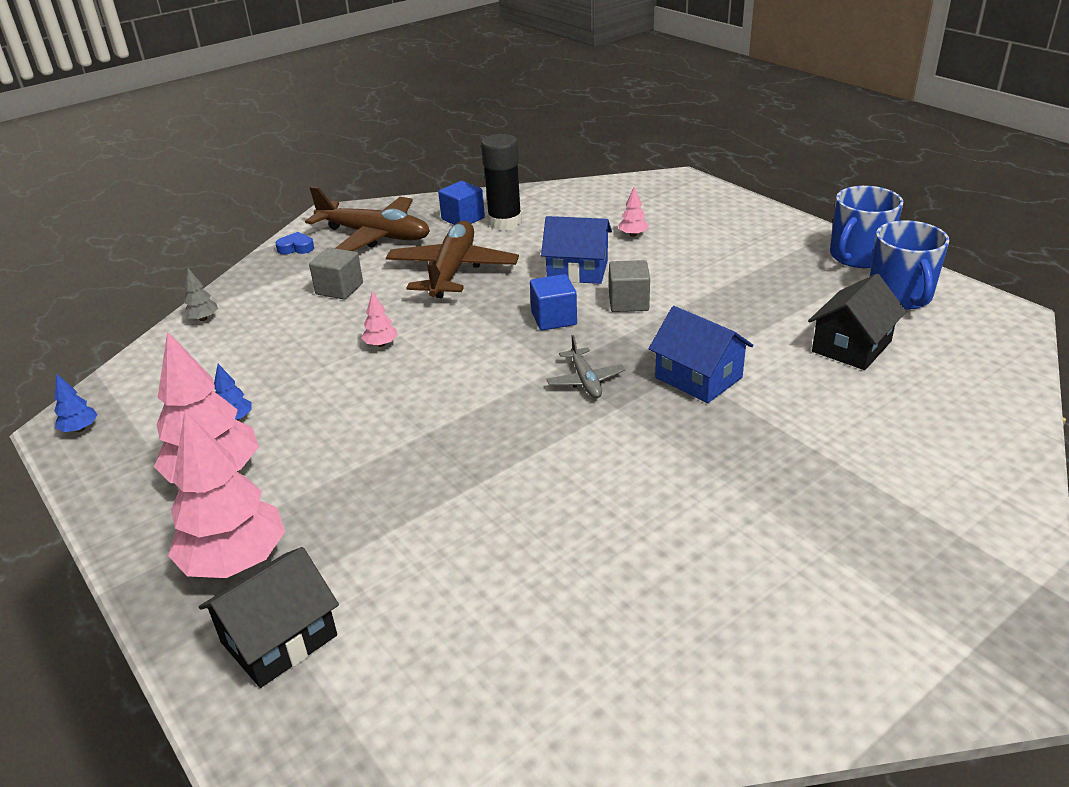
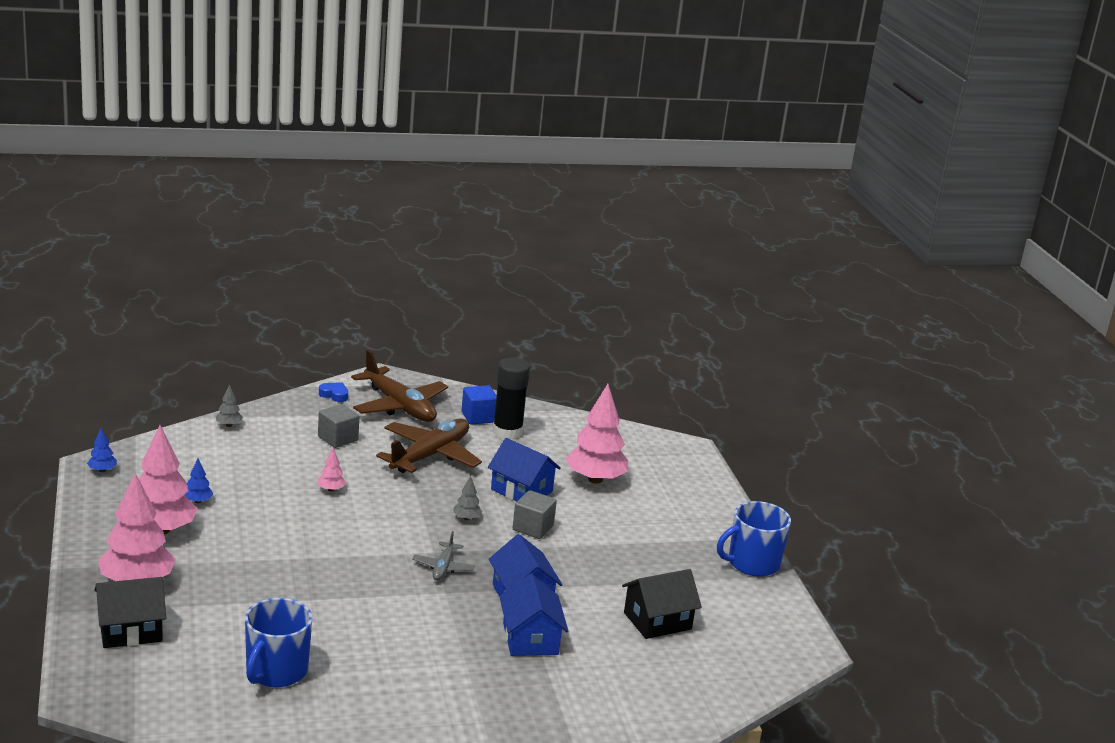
camera: 20 degrees right, 10 degrees down
(554, 318) = (466, 518): blue cube -> grey tree
(633, 235) = (595, 479): pink tree -> pink tree, size x2.31
(759, 421) = (530, 639): none -> blue house
(900, 296) = (743, 603): blue mug -> blue mug (276, 671)

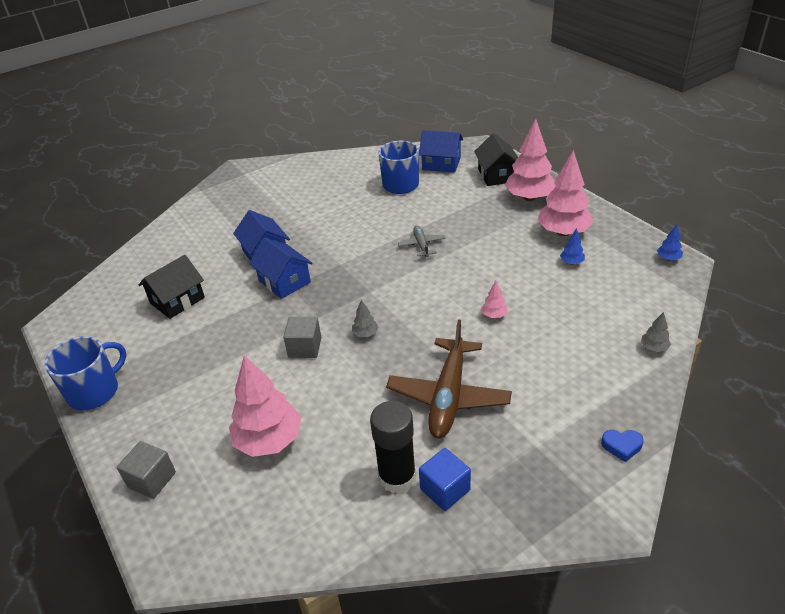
camera: 165 degrees right, 15 degrees up
(130, 630) = (497, 175): black house -> black house turned 60 degrees counterclockwise
(338, 438) = (549, 378): grey cube -> grey cube (152, 480)
(399, 406) = (541, 463): brown plane -> none
(443, 567) = (354, 281): grey plane -> grey plane (421, 245)
(521, 490) = (336, 389): blue house -> blue house (441, 164)

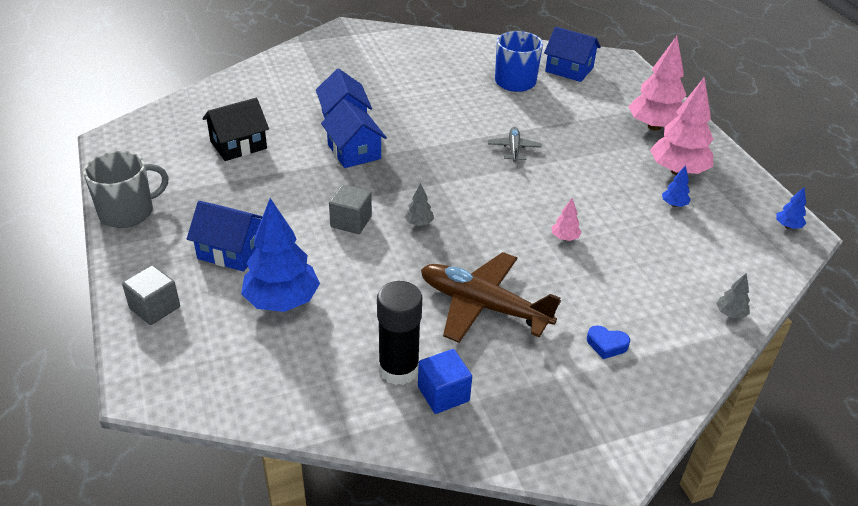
camera: 10 degrees right, 0 degrees up
(94, 391) = (128, 212): blue mug -> grey mug
(206, 404) = (231, 251): none -> blue house
(269, 440) = (282, 301): pink tree -> blue tree
(448, 396) = (483, 306): brown plane -> brown plane turned 90 degrees clockwise
(497, 175) = (627, 95): black house -> none
(622, 446) = (651, 402): blue heart -> blue heart (606, 345)

